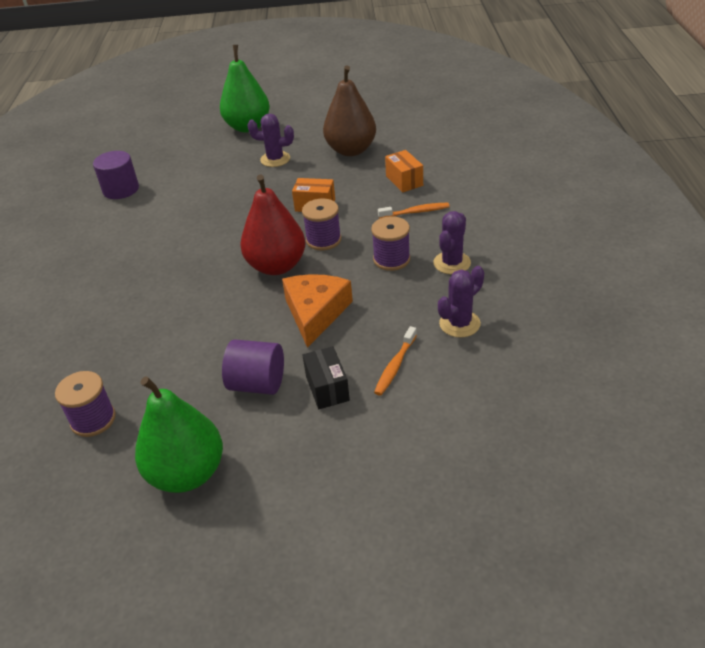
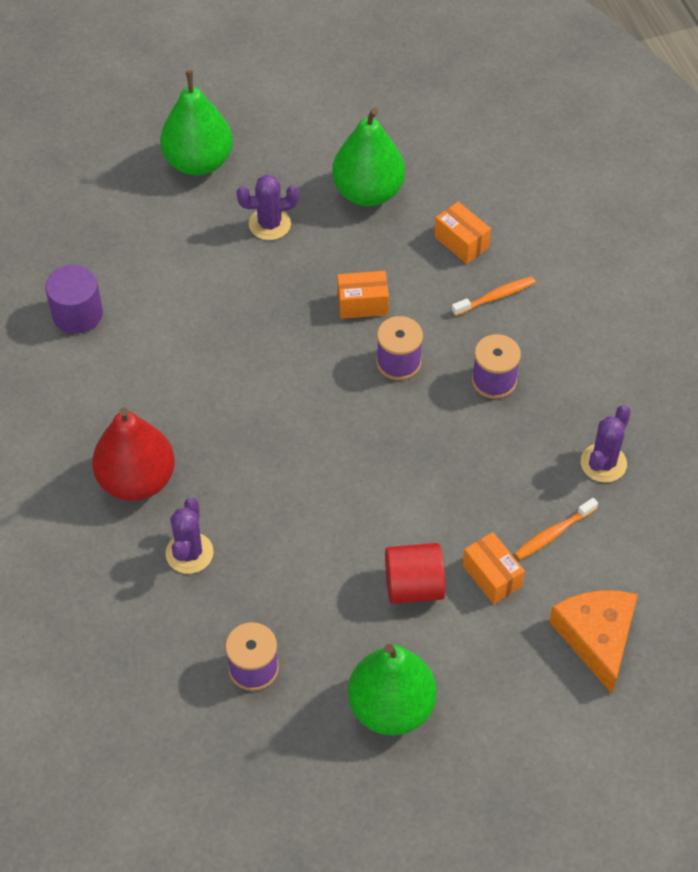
camera: 20 degrees left, 15 degrees up
(257, 384) = (413, 586): purple cylinder -> red cylinder
(276, 266) = (358, 414): red pear -> red pear (137, 480)
(315, 313) = (436, 477): orange cheese -> orange cheese (596, 637)
(327, 388) = (492, 576): black box -> orange box
(351, 150) = (368, 192): brown pear -> green pear
(395, 366) = (553, 533): orange toothbrush -> orange toothbrush turned 45 degrees clockwise
(452, 263) = (566, 374): purple cactus -> purple cactus (189, 553)

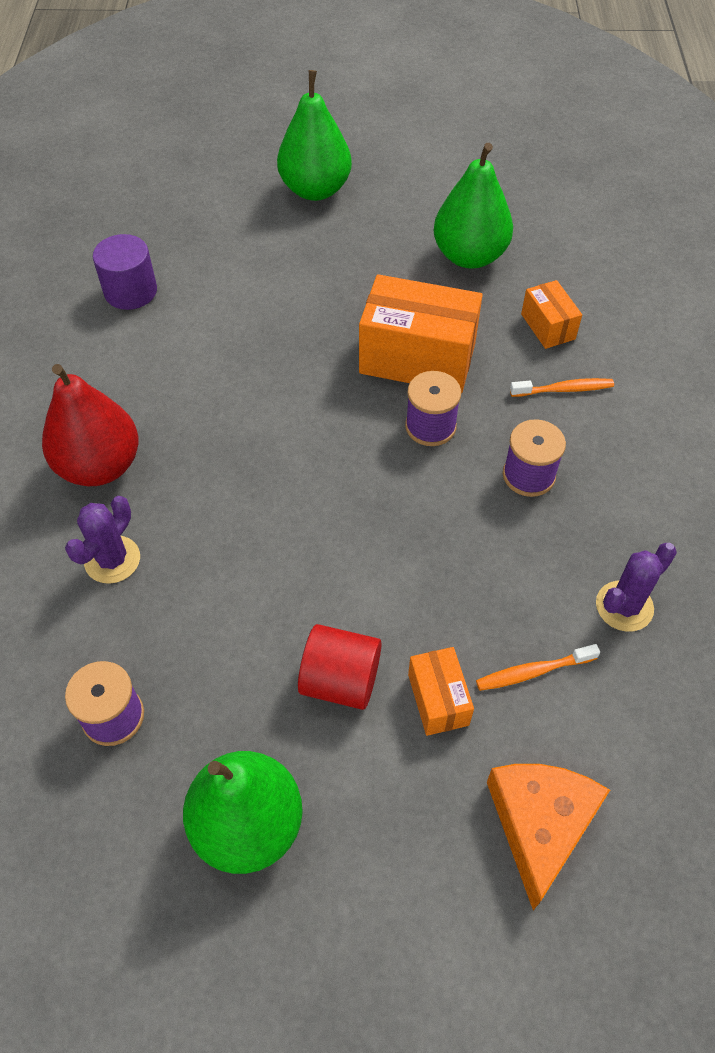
camera: 20 degrees right, 0 degrees up
(269, 224) = (357, 260): purple cactus -> none
(362, 304) = (417, 358): orange box -> orange box, size x1.96

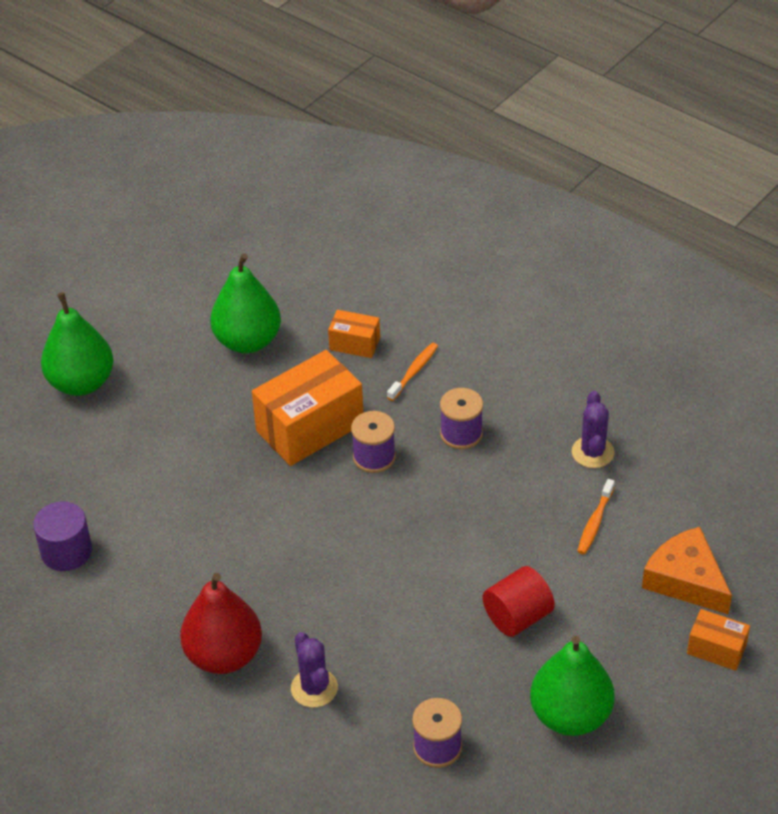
camera: 50 degrees left, 10 degrees down
(438, 699) = (572, 577): orange box -> orange box (716, 649)

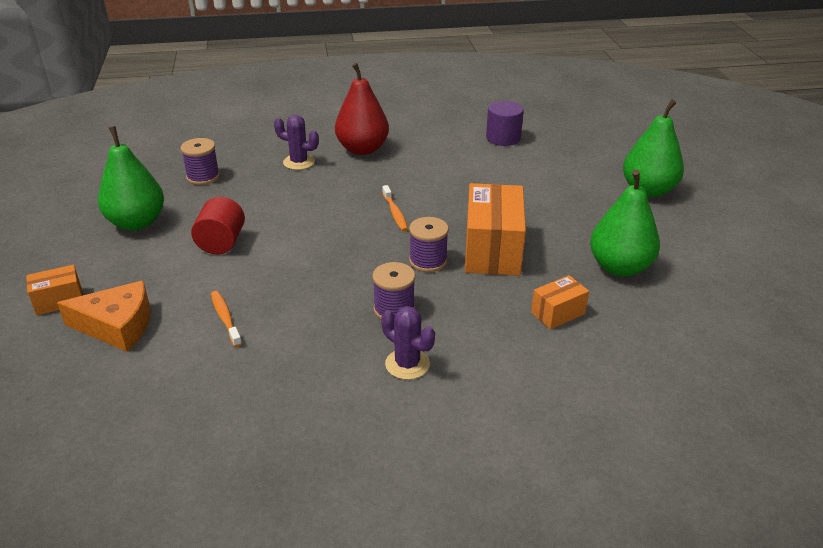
camera: 130 degrees right, 10 degrees down
(414, 371) = (489, 325): orange toothbrush -> orange toothbrush (395, 213)
(592, 452) = (280, 361): purple cactus -> purple cactus (407, 364)

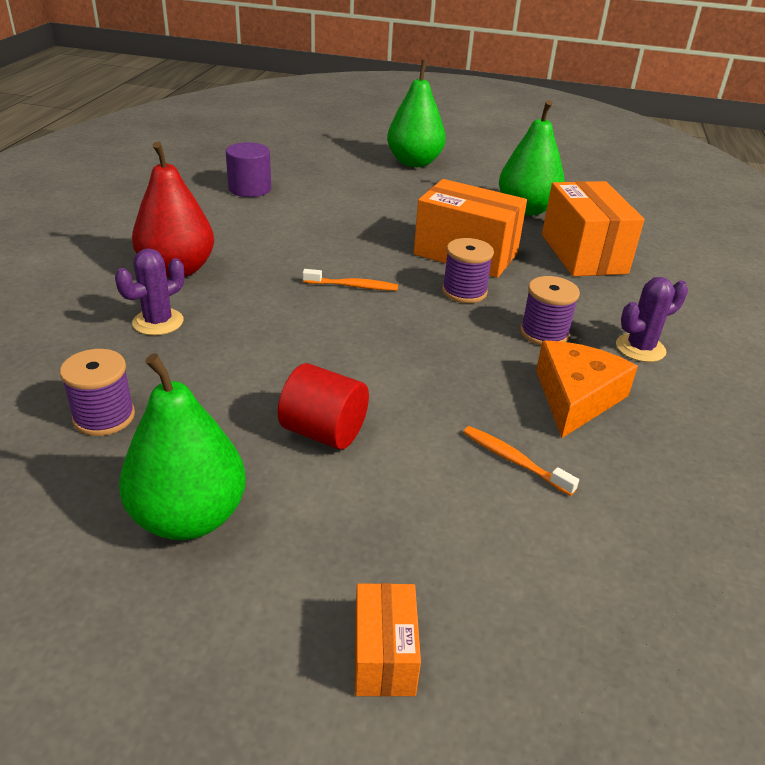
camera: 70 degrees left, 0 degrees up
(117, 325) = (490, 579): orange cheese -> orange cheese (575, 397)
(225, 318) = (513, 460): orange toothbrush -> orange toothbrush turned 45 degrees clockwise
(558, 313) = (583, 254): orange box -> orange box, size x1.96

